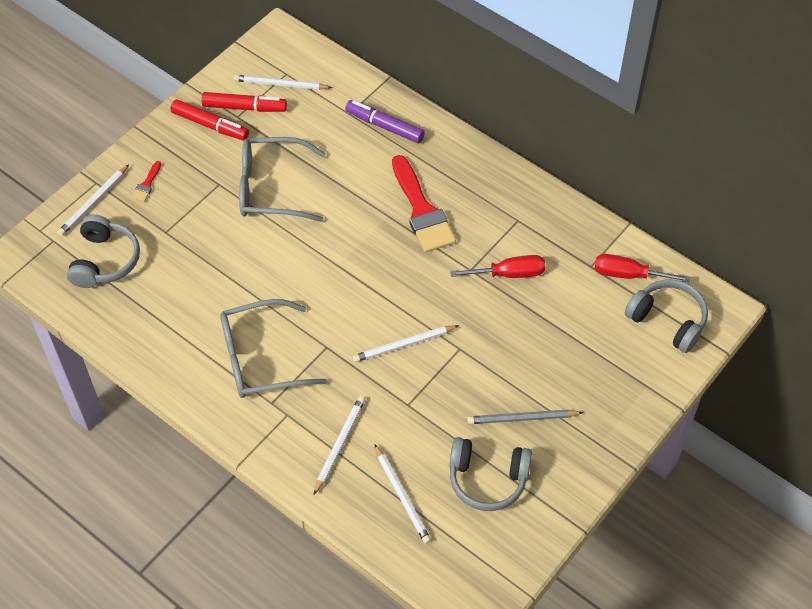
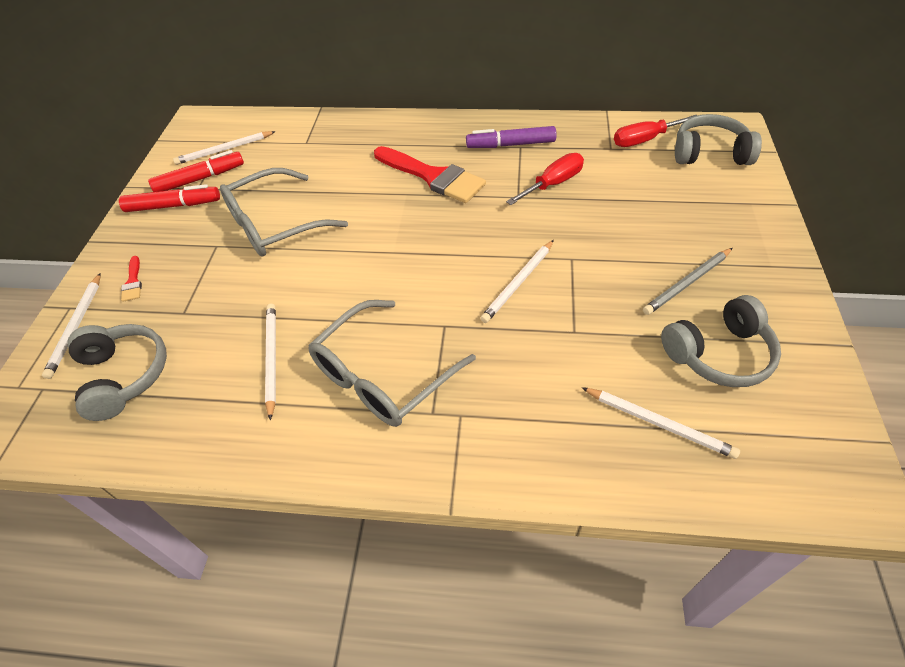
camera: 30 degrees left, 5 degrees down
(339, 444) = (544, 411): white pencil -> white pencil (271, 358)
(384, 126) = (345, 137): purple marker -> purple marker (510, 145)

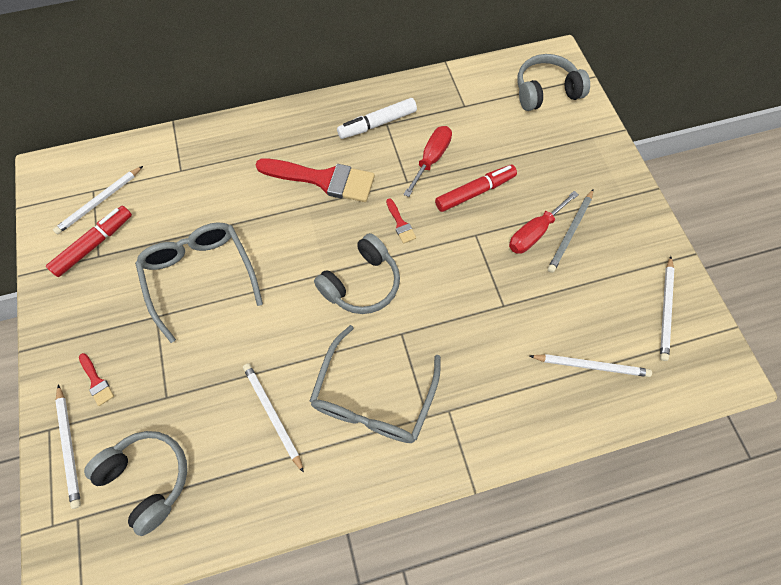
camera: 25 degrees left, 15 degrees up
(173, 206) = (85, 284): red marker -> red marker (475, 192)
(274, 224) = (200, 276): grey glasses -> grey glasses turned 120 degrees clockwise
(493, 230) = (400, 224): none -> red brush
(510, 145) = (377, 124): purple marker -> white marker
(518, 283) = (443, 272): white pencil -> white pencil (665, 310)
(644, 140) = (489, 89): red screwdriver -> red screwdriver (534, 232)
(718, 354) = (612, 291): grey headphones -> grey headphones (361, 283)

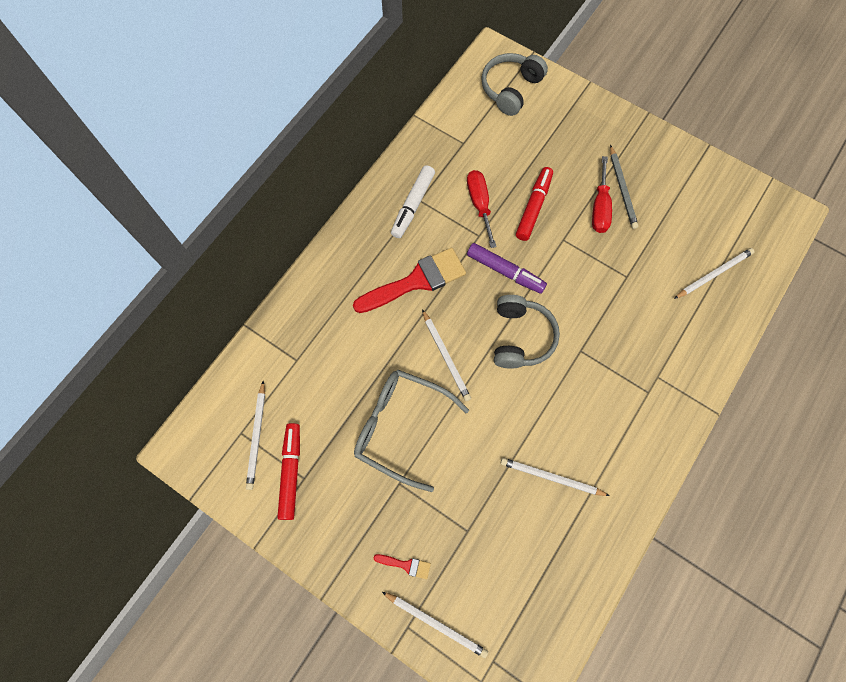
camera: 40 degrees left, 5 degrees up
(148, 478) = (513, 592): grey headphones -> none
(373, 397) = (604, 409): grey glasses -> none
(400, 224) = (505, 271): red brush -> purple marker
(665, 310) = (724, 199): white pencil -> white pencil (446, 356)

